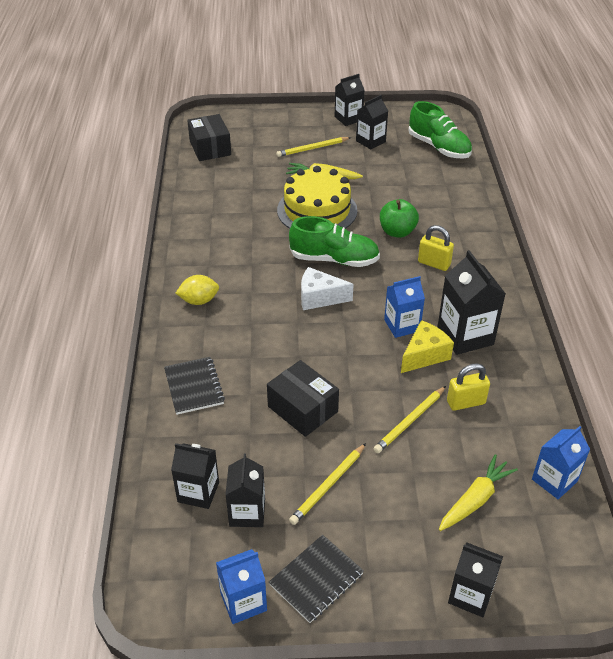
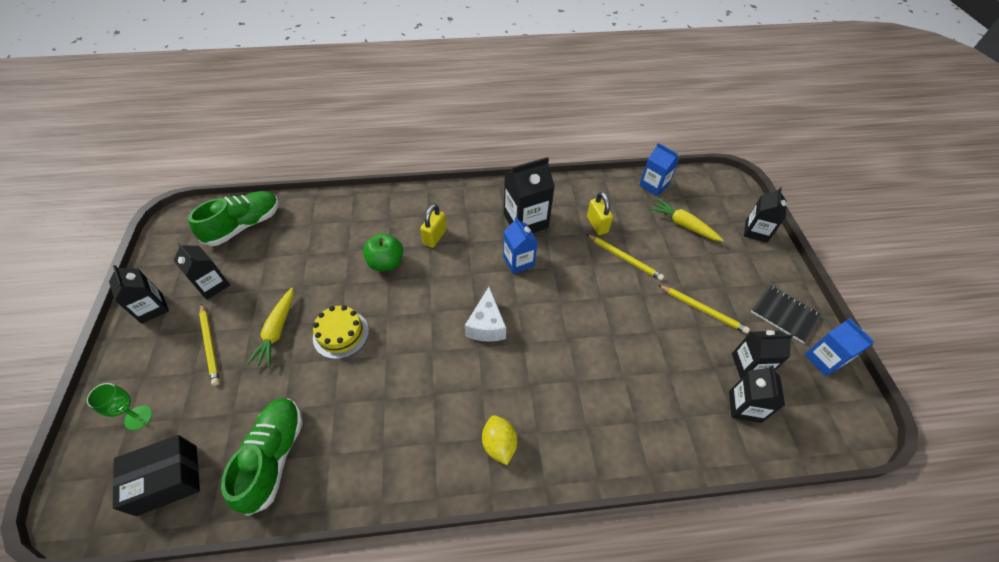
camera: 95 degrees left, 10 degrees up
(194, 387) = (626, 429): black notebook -> none
(257, 129) = (138, 417): none -> green goblet
(303, 409) = (631, 331): black box -> none
(317, 210) = (341, 334): yellow cake -> yellow cake, size x0.61
(334, 259) = (428, 314): green shoe -> green shoe (274, 456)
(424, 355) = (552, 247): yellow cheese -> none

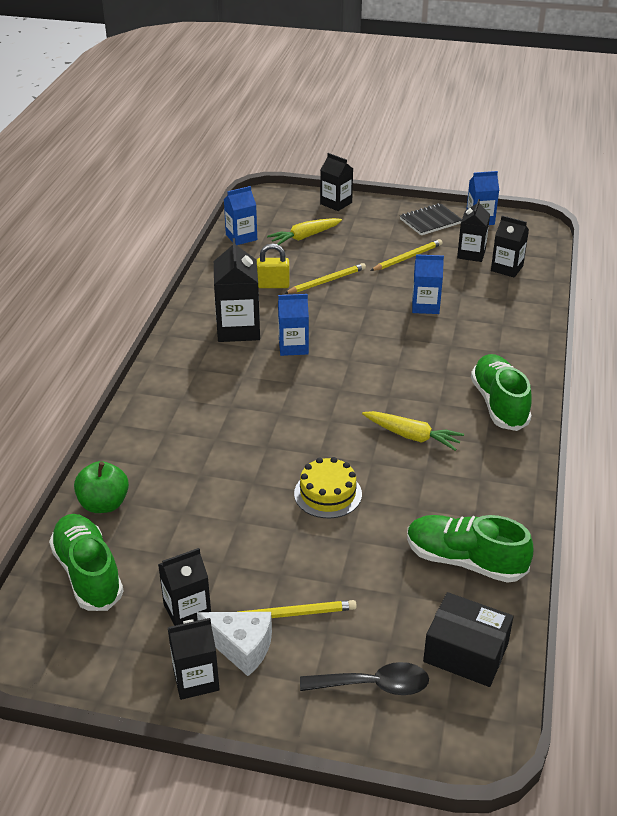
camera: 70 degrees left, 15 degrees down
(138, 417) = (373, 685): green goblet -> black spoon
(167, 480) = (466, 652): black box -> black box turned 60 degrees counterclockwise
(277, 331) = (298, 549): yellow carrot -> yellow carrot (412, 436)
(386, 263) = (239, 444): green apple -> green apple (104, 504)
(435, 237) = (221, 399): yellow padlock -> none
(486, 325) = (366, 385): white cheese -> white cheese (241, 647)
(499, 444) = (499, 404): yellow lemon -> green shoe
(629, 344) = (425, 306): none -> blue carton

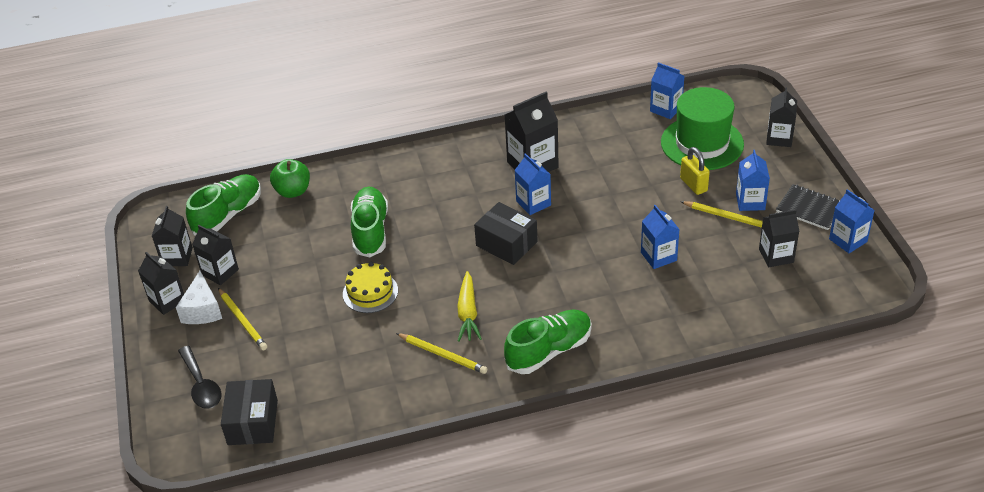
camera: 65 degrees right, 5 degrees up
(273, 285) = (610, 157): yellow padlock -> yellow padlock (693, 185)
(305, 237) = (702, 143): yellow carrot -> green hat
(326, 281) = (643, 183): yellow pencil -> yellow pencil (443, 355)
(335, 381) = (506, 244): none -> black box
(398, 242) = (750, 201): none -> blue carton
(464, 561) = (343, 392): green shoe -> green shoe (370, 231)
(507, 268) = (773, 288): black carton -> black carton (177, 257)

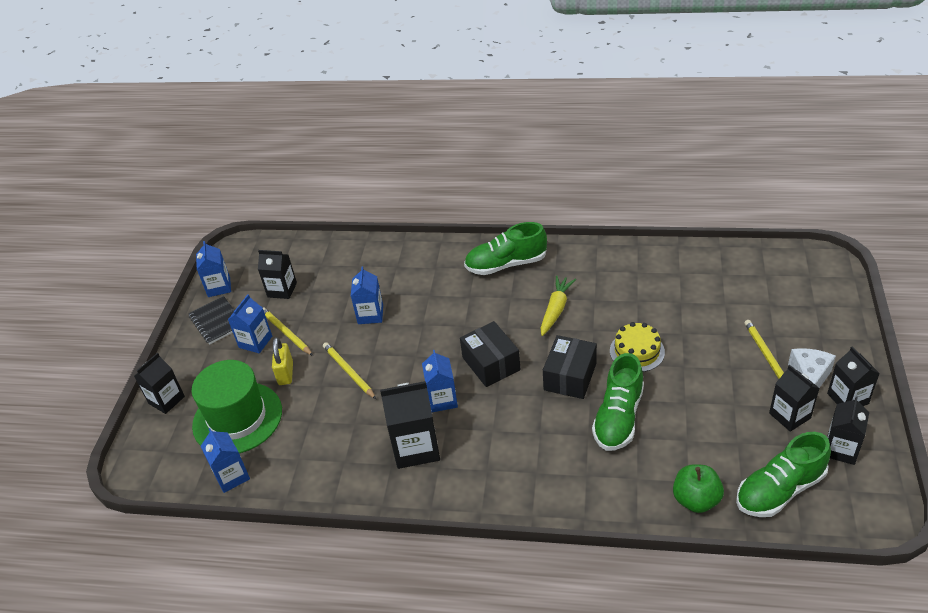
camera: 155 degrees left, 0 degrees up
(201, 385) = (807, 309): black spoon -> none
(253, 422) = (761, 270): black box -> black box (570, 377)
(443, 355) = (591, 282): yellow pencil -> yellow pencil (348, 372)

